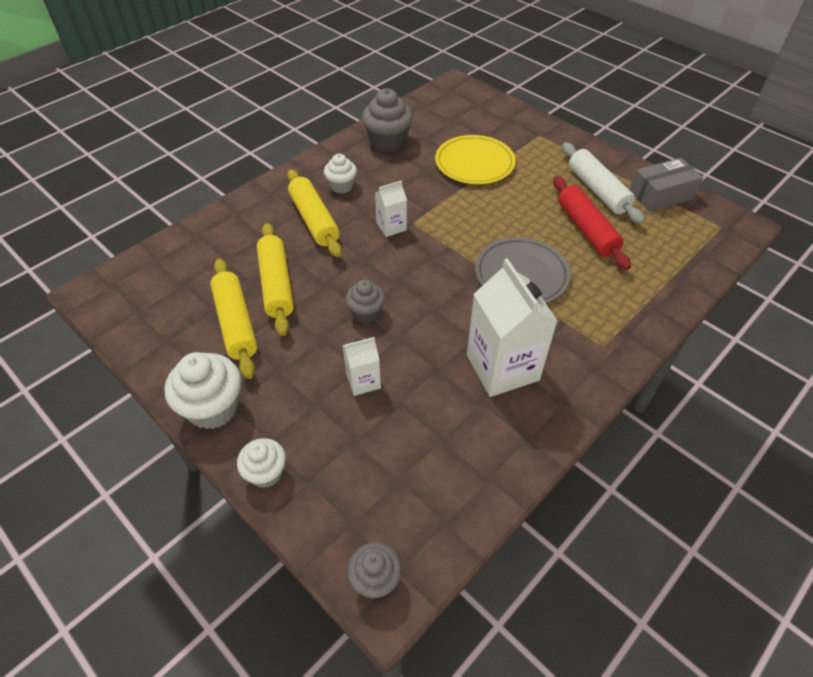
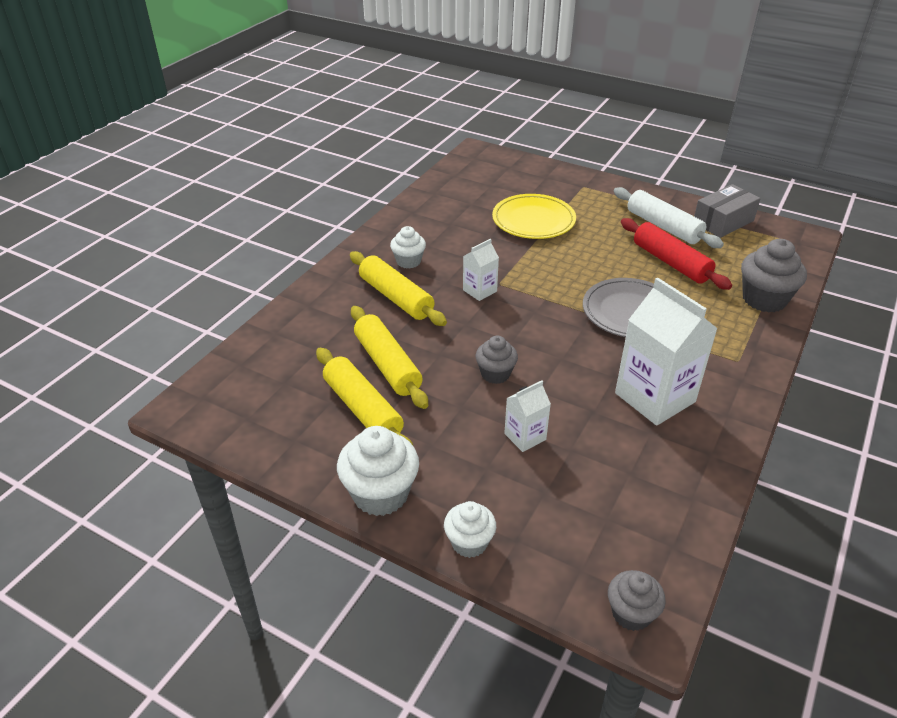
camera: 15 degrees left, 10 degrees down
(388, 142) = (435, 214): grey cupcake -> grey cupcake (764, 299)

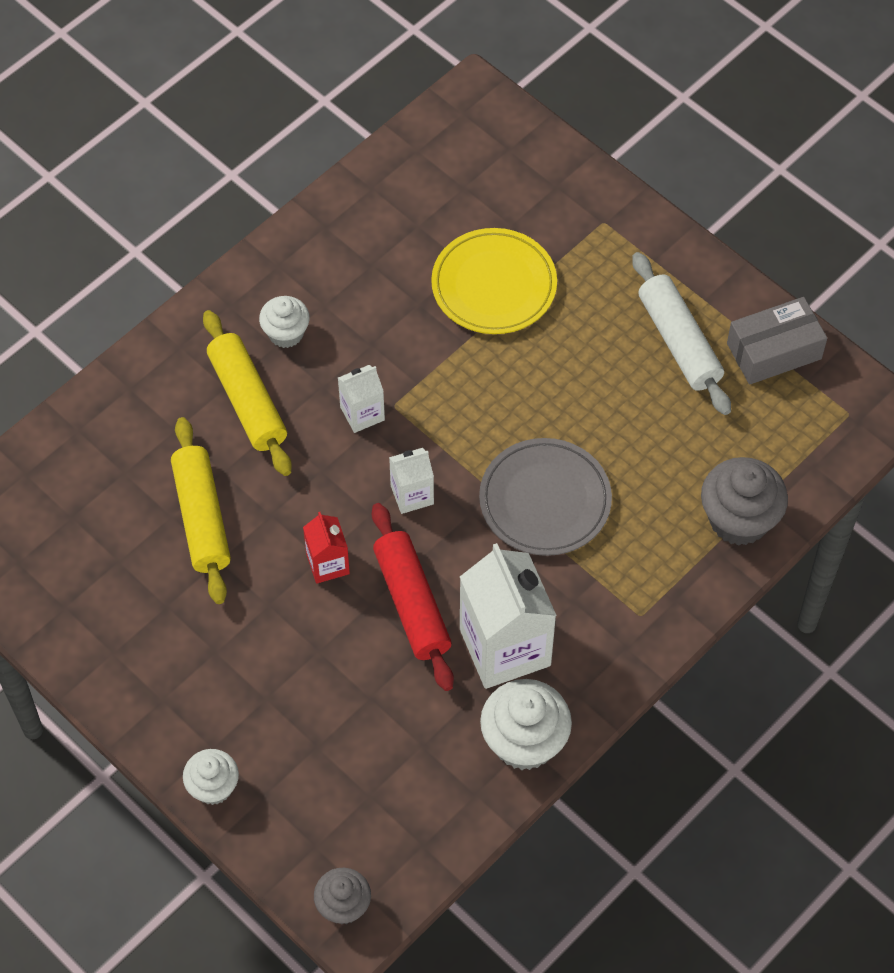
camera: 15 degrees right, 20 degrees up
(363, 409) = (153, 580): yellow rolling pin -> none
(380, 494) = (139, 704): white cupcake -> white cupcake (524, 741)
(495, 374) = (328, 564): grey cupcake -> red carton
(525, 436) = (325, 666): white carton -> white carton (412, 495)
(671, 262) = (649, 419): red rolling pin -> red rolling pin (412, 603)

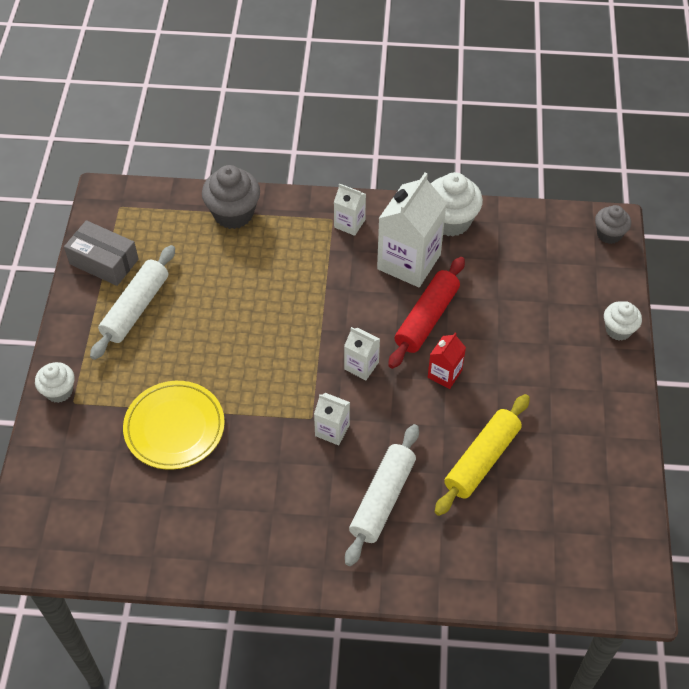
camera: 130 degrees left, 5 degrees down
(248, 401) = (382, 499): yellow rolling pin -> white rolling pin
(286, 333) = (314, 517): white cupcake -> white cupcake (59, 391)
(545, 500) = (303, 302): grey plate -> none
(617, 629) = (349, 223): none -> white carton

